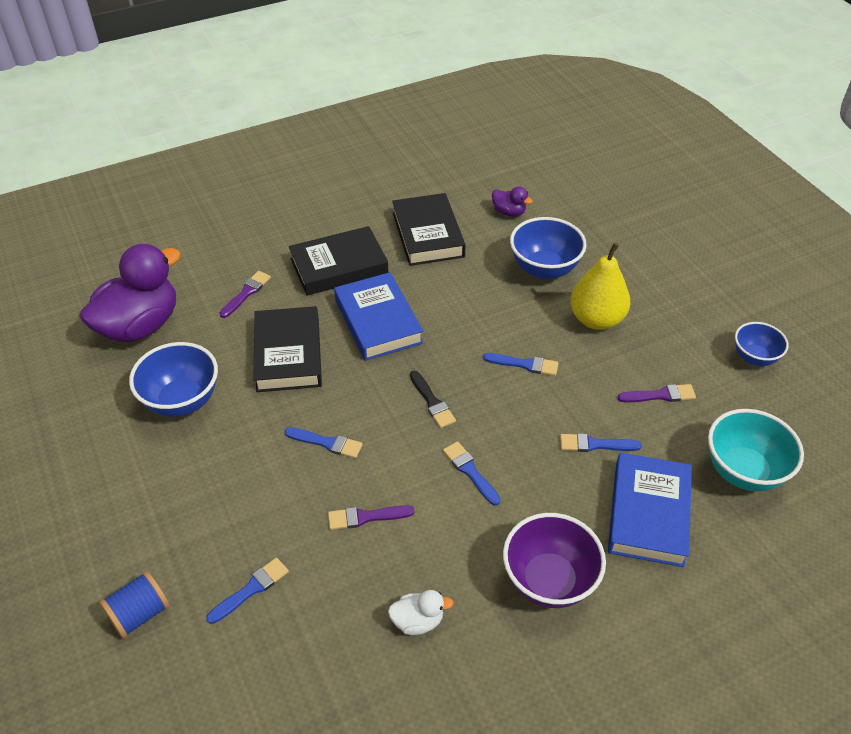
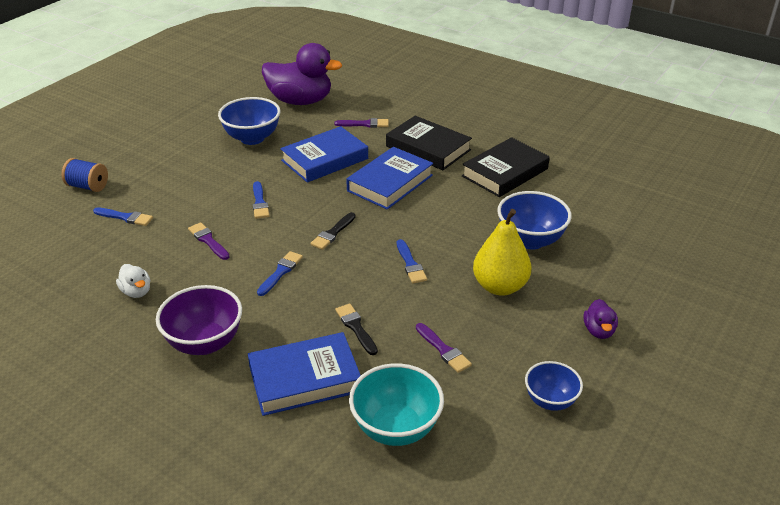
camera: 60 degrees right, 10 degrees down
(288, 354) = (325, 159): black book -> blue book
(509, 212) = (578, 201): purple duck -> purple duck (599, 331)
(595, 444) = (356, 327): blue brush -> black brush

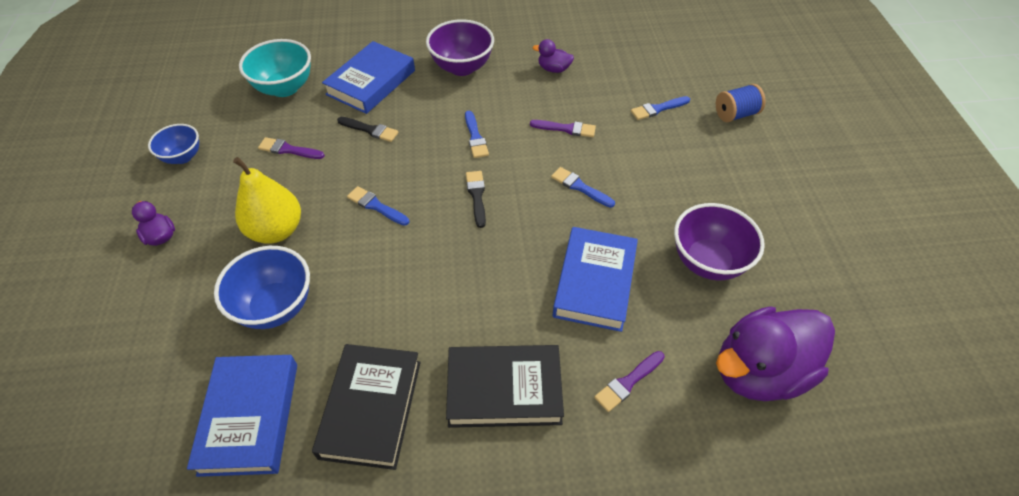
camera: 140 degrees right, 15 degrees up
(136, 292) = (553, 69): white duck -> purple duck
(252, 138) = (708, 261): blue bowl -> purple bowl
(390, 183) = (489, 294): blue book -> blue book (249, 417)

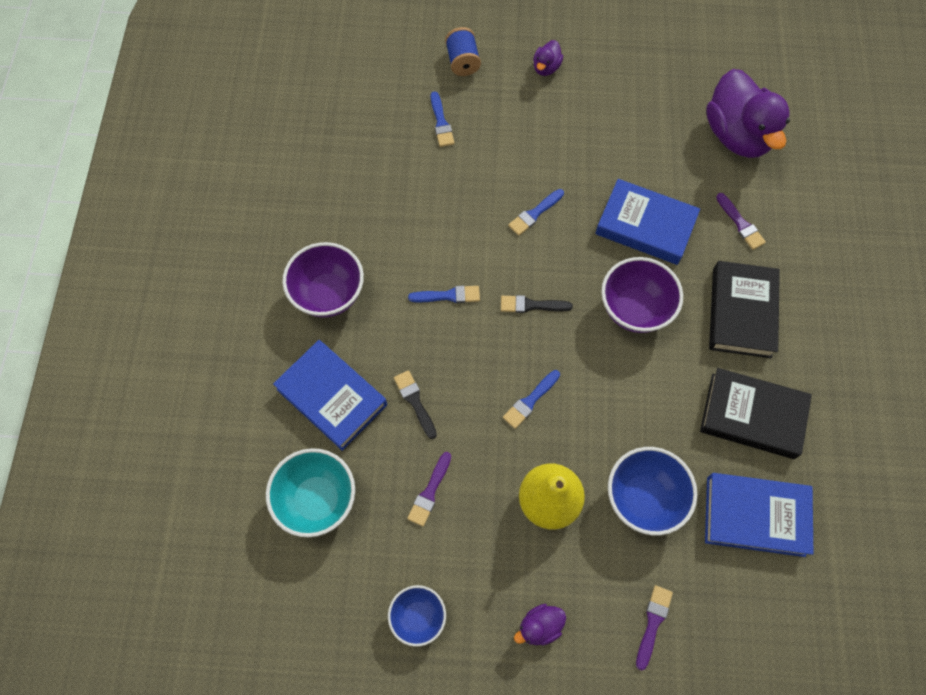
camera: 80 degrees left, 15 degrees up
(370, 130) = (415, 401): black brush -> black brush turned 60 degrees counterclockwise
(553, 69) = (356, 202): purple duck -> purple duck (546, 67)
(566, 129) = (453, 209): purple brush -> purple brush (653, 623)
(708, 261) = (633, 137): purple bowl -> purple bowl (634, 309)

